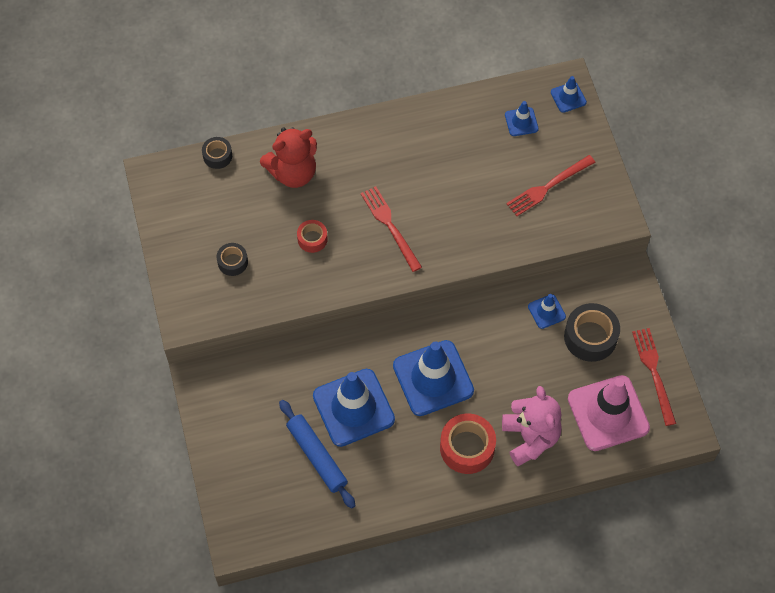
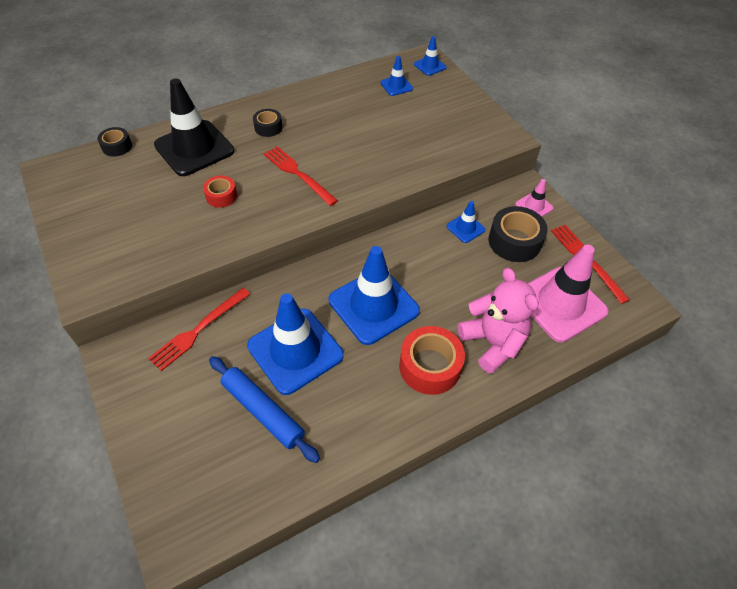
camera: 15 degrees left, 10 degrees down
(232, 262) = (138, 228): black tape -> black tape (268, 127)
(293, 173) = (194, 148): red teddy bear -> black traffic cone
(548, 186) = (436, 124): red fork -> red fork (198, 330)
(626, 299) = (534, 206): none -> pink traffic cone

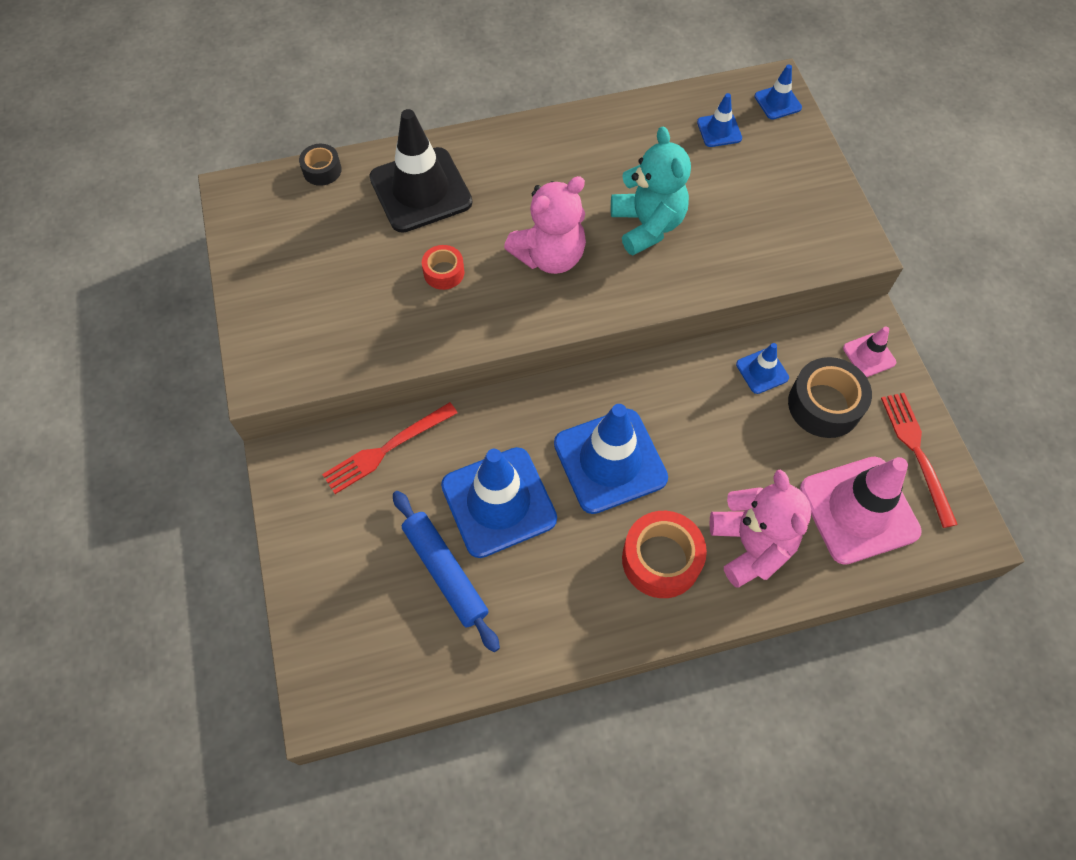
camera: 15 degrees right, 10 degrees up
(268, 127) = (524, 173): black tape -> none
(298, 174) = (550, 256): red fork -> pink teddy bear
(363, 146) = (647, 225): none -> turquoise teddy bear

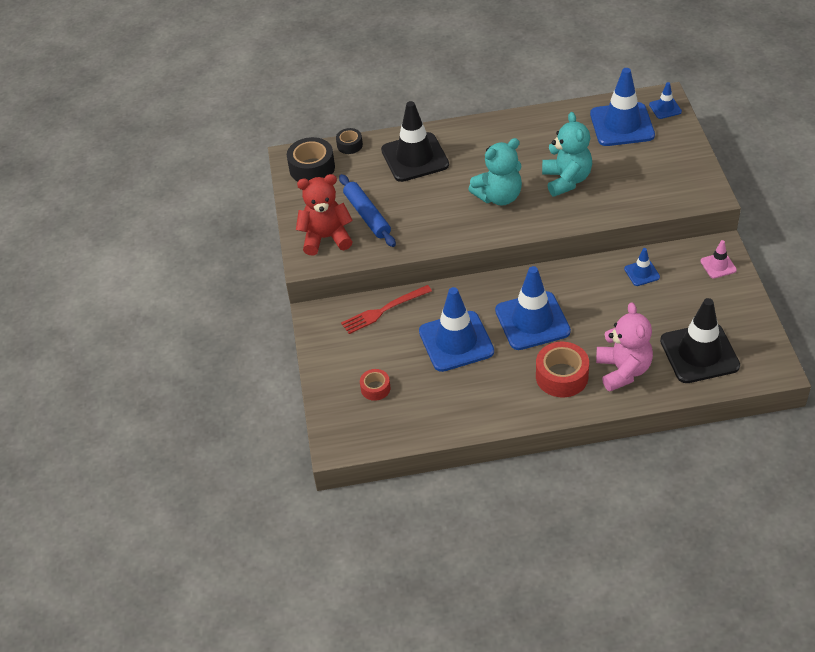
camera: 10 degrees right, 15 degrees down
(290, 336) = (326, 238): none -> red teddy bear
(444, 272) = (427, 204): red tape -> red tape (375, 388)
(445, 572) = (418, 378): blue rolling pin -> blue rolling pin (367, 215)
(550, 256) = (499, 196): pink teddy bear -> turquoise teddy bear
(719, 130) = (622, 125): blue traffic cone -> blue traffic cone, size x2.14
(824, 405) = (683, 293): black tape -> black tape (312, 168)
(859, 510) = (699, 353): pink traffic cone -> black traffic cone
(917, 453) = (744, 323): red fork -> none

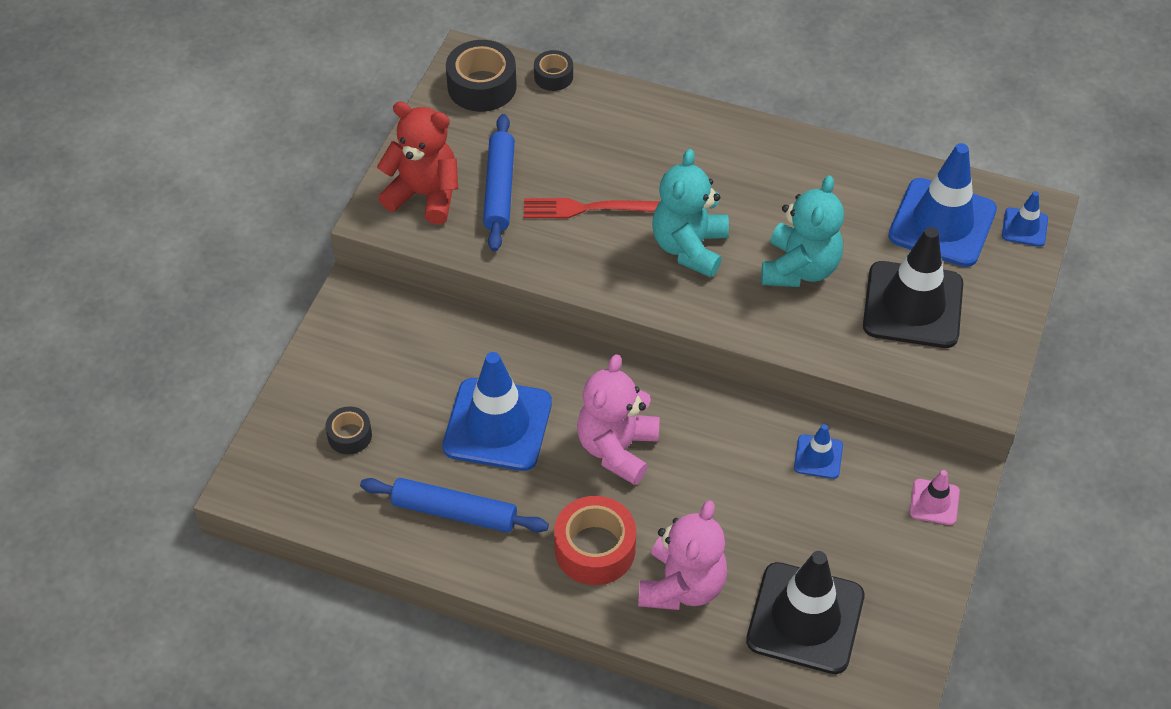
camera: 25 degrees right, 5 degrees up
(375, 388) = (349, 435): red tape -> black tape
(384, 310) = (441, 332): red fork -> red fork (589, 208)
(415, 157) = (623, 135): black traffic cone -> black traffic cone (913, 305)
(468, 397) = (454, 512): none -> blue rolling pin
(499, 196) = (689, 247): turquoise teddy bear -> turquoise teddy bear turned 105 degrees clockwise
(532, 321) = (617, 448): blue traffic cone -> pink teddy bear

